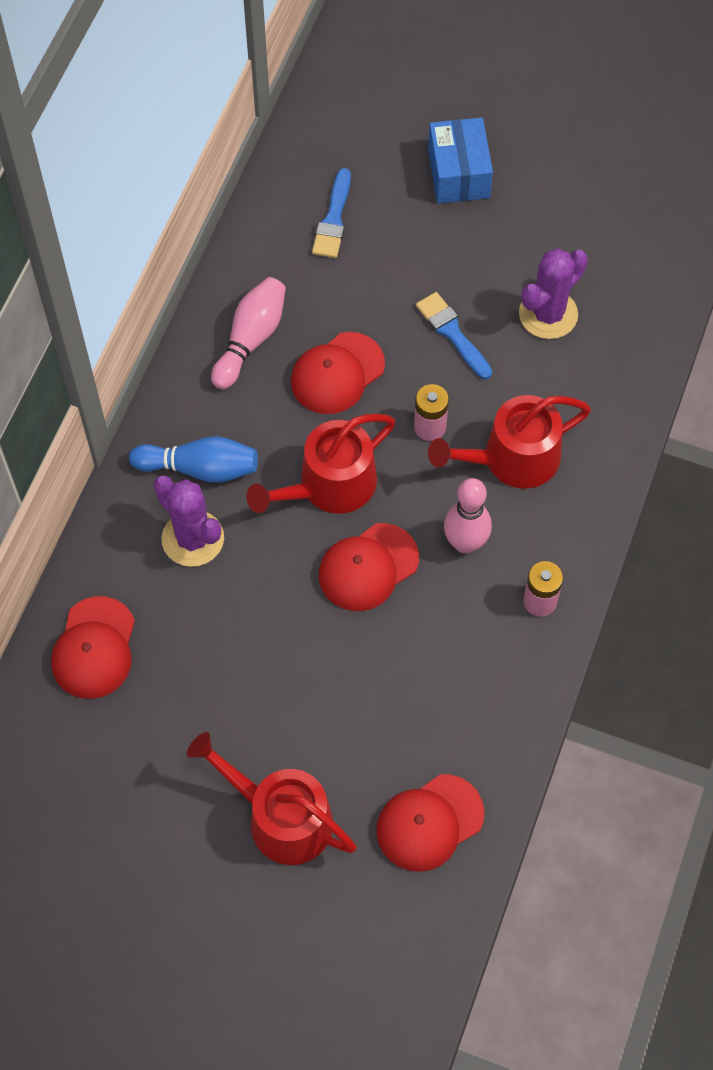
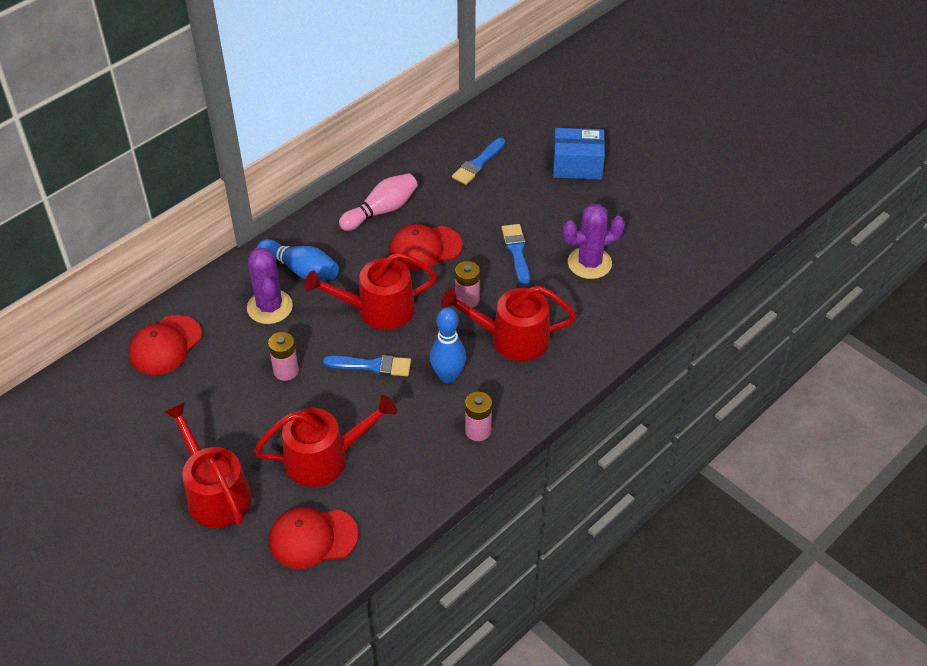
camera: 25 degrees right, 15 degrees down
(267, 619) = (286, 371): none -> pink battery
(368, 567) = (372, 366): red cap -> blue brush
(382, 715) = (324, 458): none -> red watering can
(459, 173) = (577, 165): blue box -> blue box turned 75 degrees clockwise
(465, 543) = (448, 376): pink bowling pin -> blue bowling pin

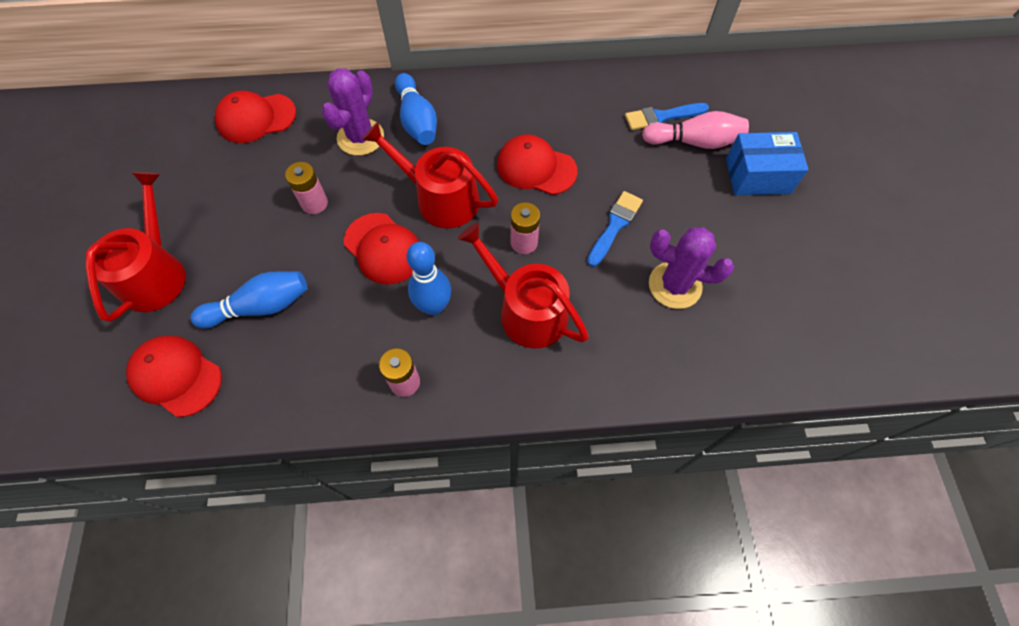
camera: 40 degrees right, 15 degrees up
(324, 458) = (260, 307): red watering can -> blue bowling pin
(372, 366) = (383, 249): blue brush -> red cap
(381, 211) = (533, 109): pink bowling pin -> pink bowling pin (694, 142)
(577, 165) = (758, 176): blue box -> blue box turned 45 degrees counterclockwise

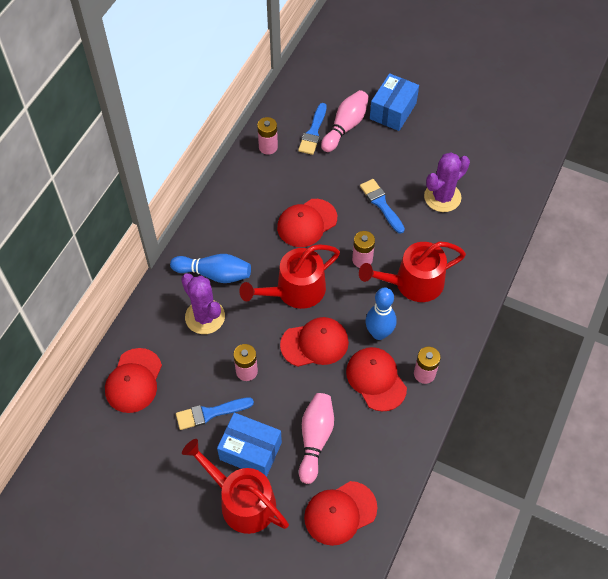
camera: 60 degrees left, 5 degrees down
(219, 252) = (250, 451): none -> blue box
(248, 196) = (210, 413): none -> blue brush
(260, 307) = (315, 439): blue bowling pin -> pink bowling pin
(369, 332) = (376, 379): none -> red cap
(609, 88) = (268, 147): none -> pink battery

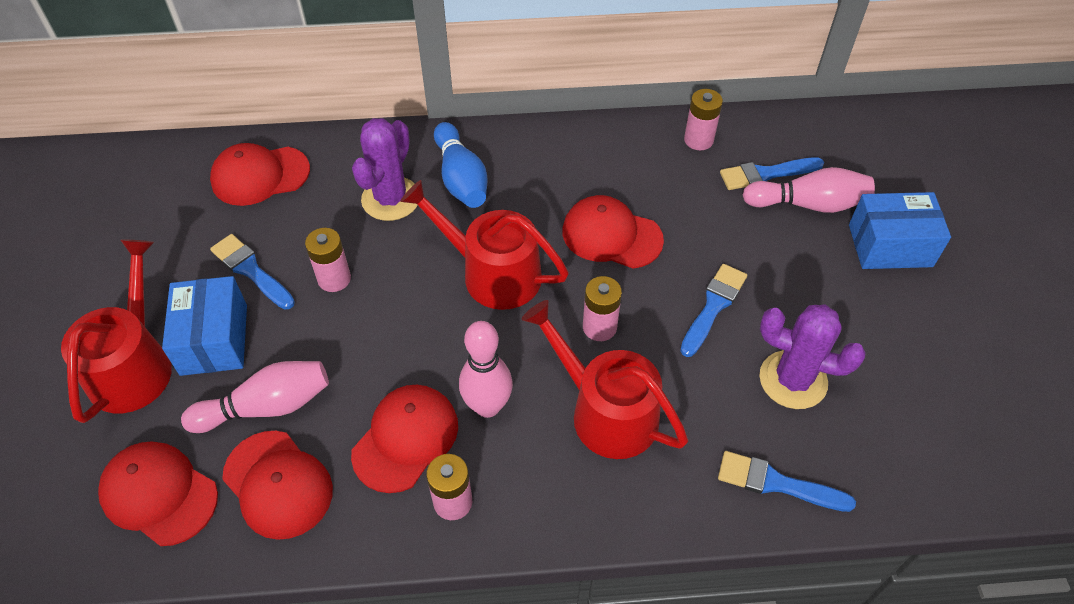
camera: 60 degrees right, 5 degrees down
(315, 343) = (422, 335): red cap -> red cap (278, 484)
(379, 333) = (487, 406): blue bowling pin -> pink bowling pin
(490, 236) = (776, 483): none -> blue brush

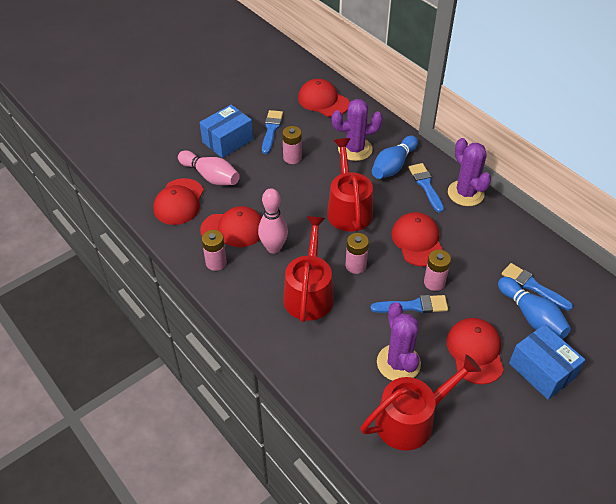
camera: 55 degrees right, 5 degrees down
(133, 365) = (195, 126): red watering can -> red watering can (411, 419)
(159, 494) = (147, 170): red cap -> red cap (475, 351)
(574, 140) = (465, 193): none -> purple cactus
(698, 140) = (524, 244): pink battery -> pink battery (434, 282)
(776, 483) = (328, 384): blue brush -> blue brush (425, 185)
(808, 204) = (531, 316): pink bowling pin -> blue bowling pin

